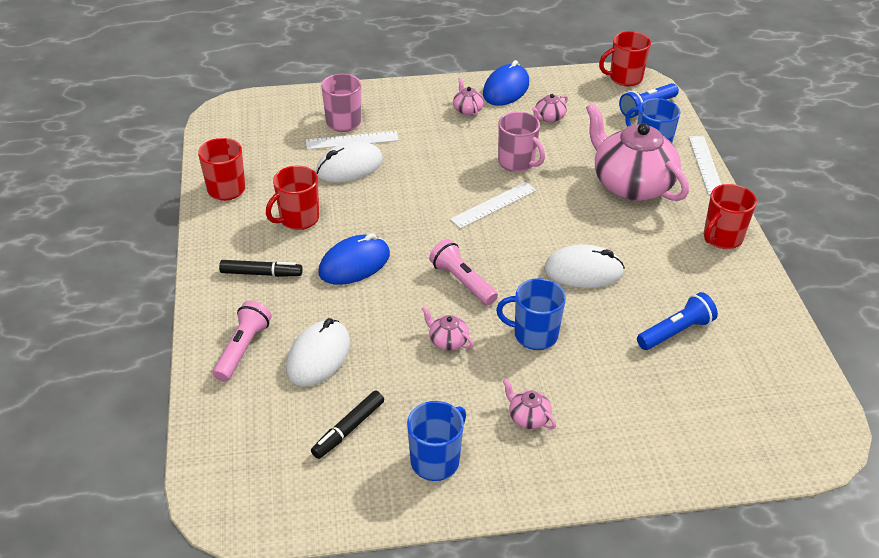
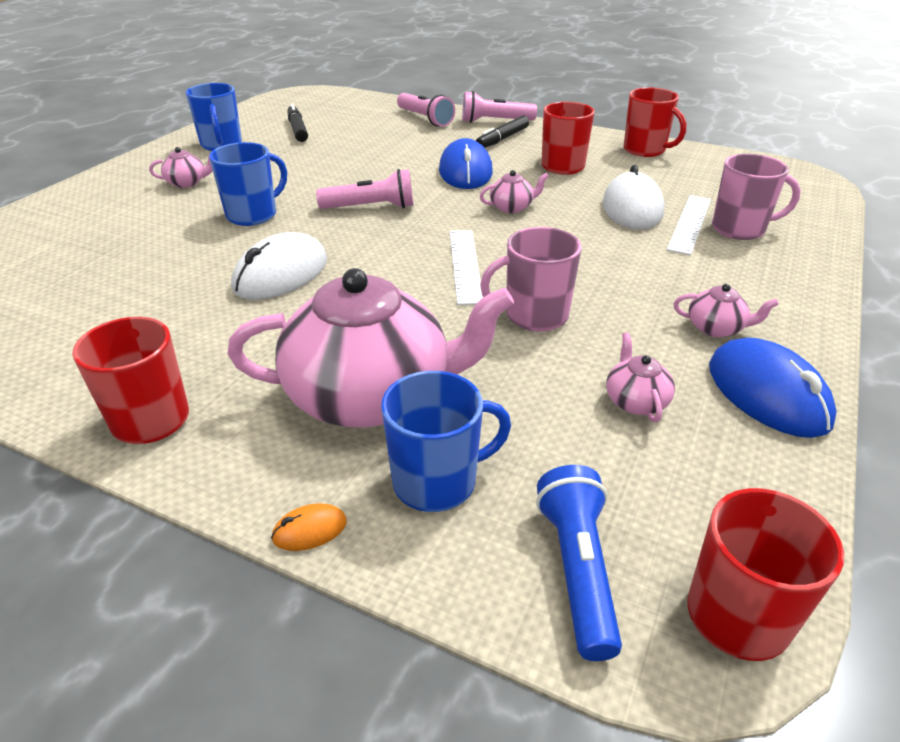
camera: 125 degrees right, 5 degrees down
(214, 297) = (495, 121): none -> pink flashlight
(318, 356) = (378, 136): white mouse -> none
(447, 341) = (314, 179): pink teapot -> pink teapot (512, 207)
(676, 332) = (115, 288): blue flashlight -> none
(706, 165) = (310, 530): white ruler -> orange mouse

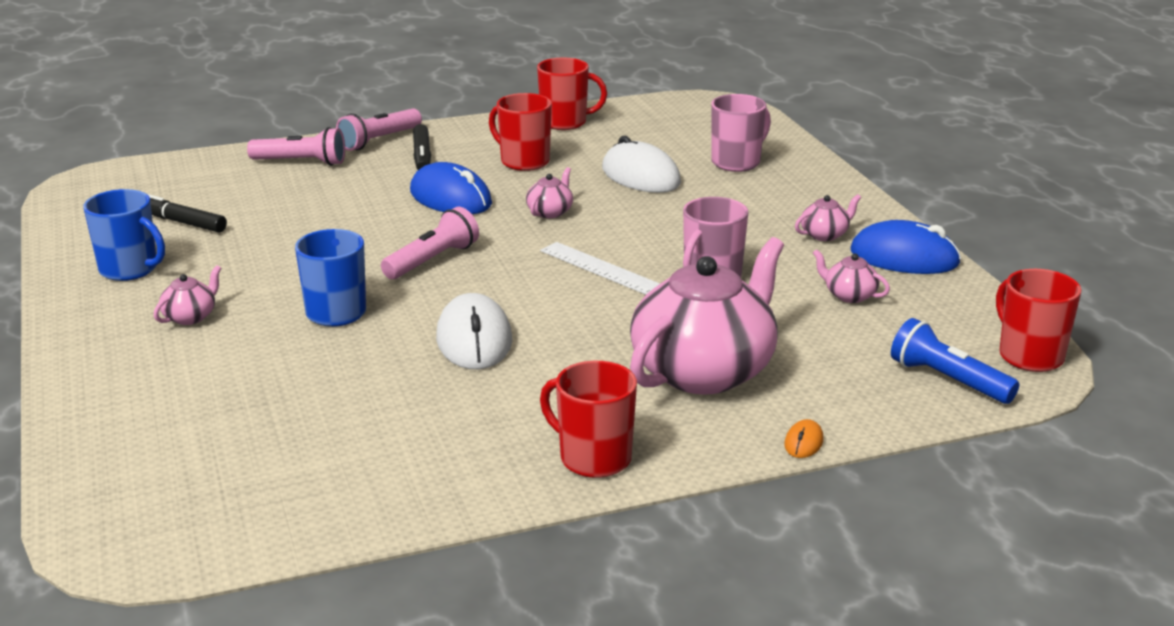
camera: 45 degrees left, 10 degrees down
(437, 482) = (823, 387): blue mug -> none
(689, 223) = (698, 172): white ruler -> none

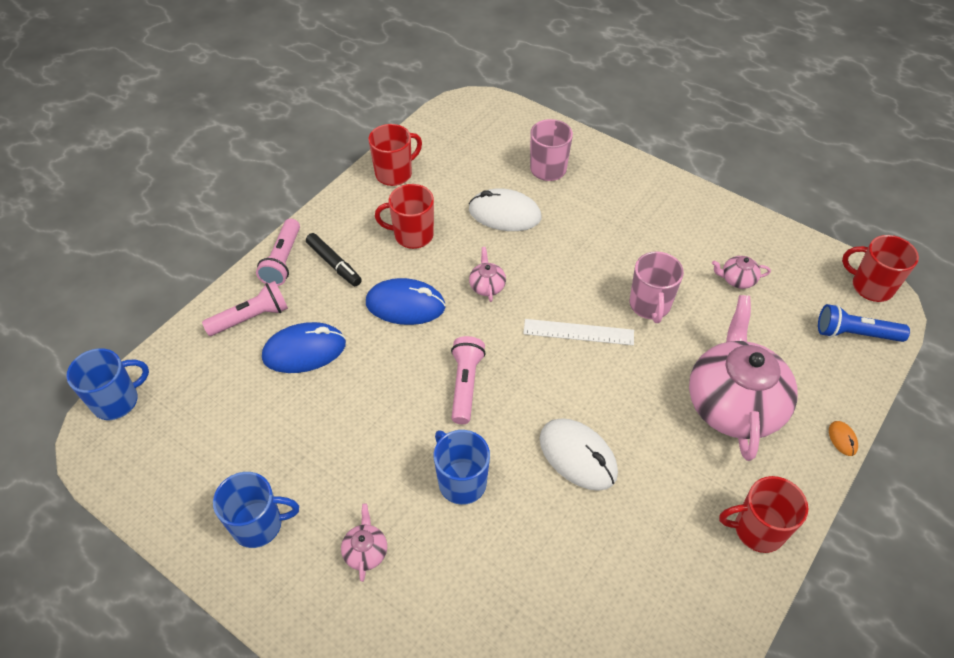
camera: 35 degrees left, 25 degrees up
(128, 170) = (117, 401): none -> blue mug
(182, 222) = (237, 443): black marker -> none
(825, 235) = (669, 223): pink teapot -> none
(904, 258) = (730, 224): blue mouse -> blue mouse (304, 351)

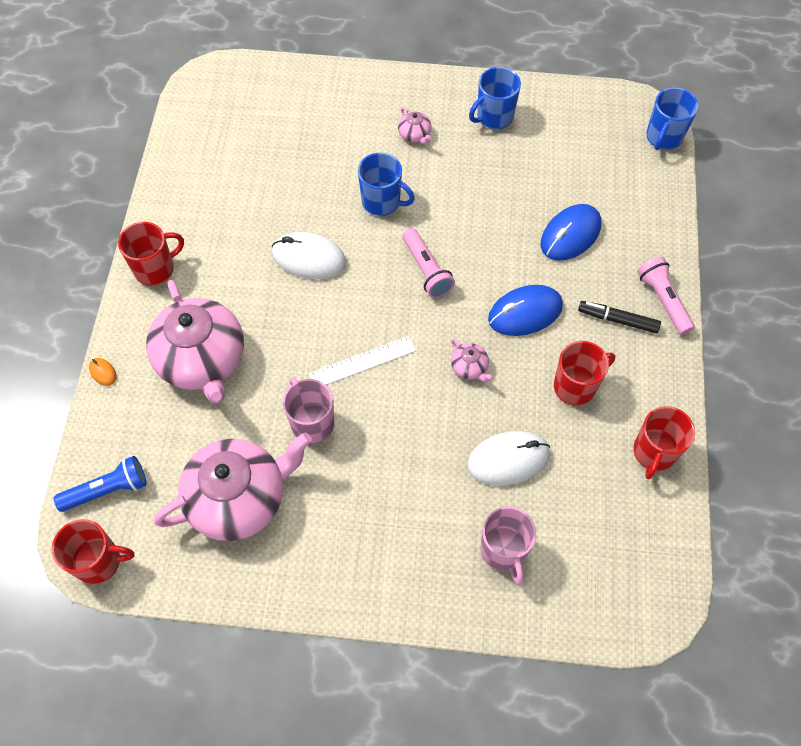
camera: 150 degrees right, 10 degrees up
(251, 318) = (636, 239): pink flashlight -> none
(737, 279) = (239, 498): pink teapot -> pink teapot, size x2.50

